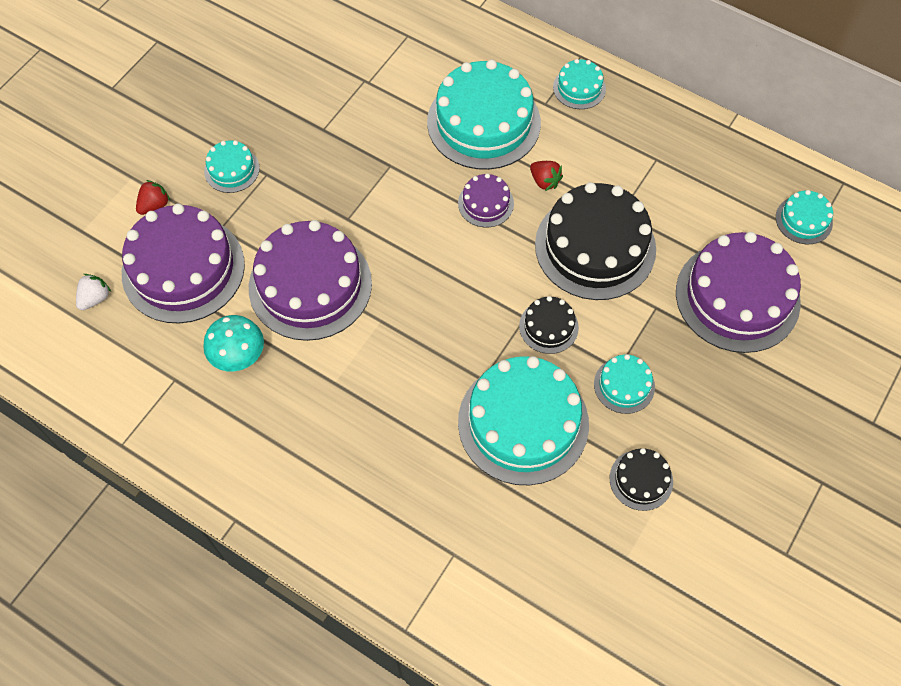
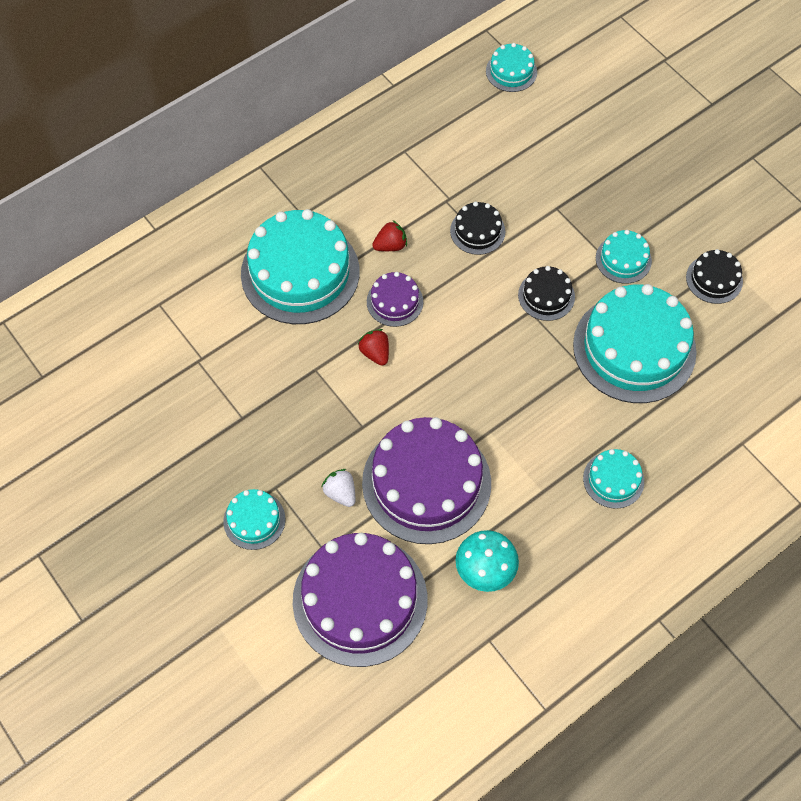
camera: 70 degrees left, 0 degrees up
(95, 298) = (362, 699): white strawberry -> white strawberry (340, 493)
(154, 205) = (267, 610): red strawberry -> red strawberry (375, 353)
(579, 88) = (296, 181): turquoise cake -> turquoise cake (613, 479)
(595, 247) = (477, 231): black cake -> black cake, size x0.47
(737, 297) = (567, 146): purple cake -> none

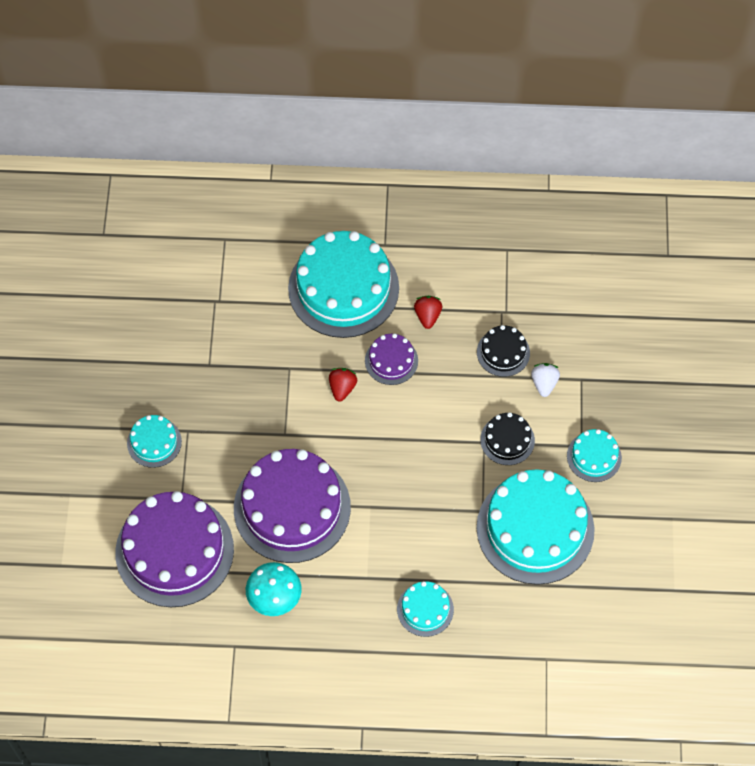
camera: 40 degrees right, 0 degrees up
(340, 493) = (227, 469): white strawberry -> white strawberry (544, 383)
(390, 245) = (427, 316): red strawberry -> red strawberry turned 105 degrees counterclockwise
(511, 71) = (653, 244): turquoise cake -> none
(714, 279) = (650, 524): black cake -> none

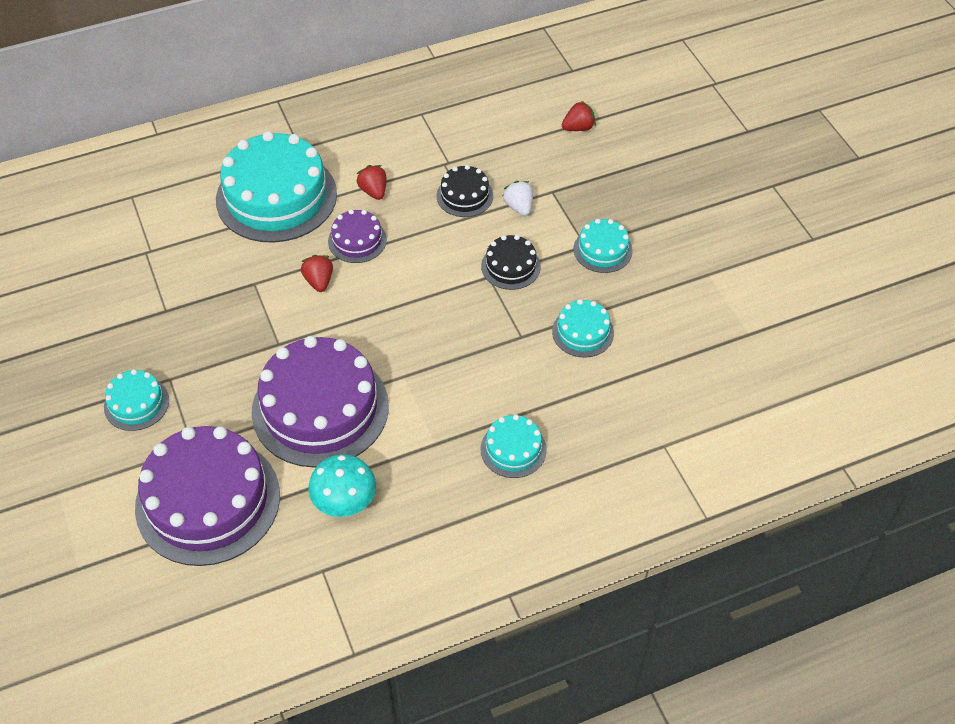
camera: 25 degrees left, 10 degrees down
(535, 528) = (583, 332): turquoise cake -> turquoise cake, size x0.47
(639, 321) = (578, 128): none -> red strawberry

